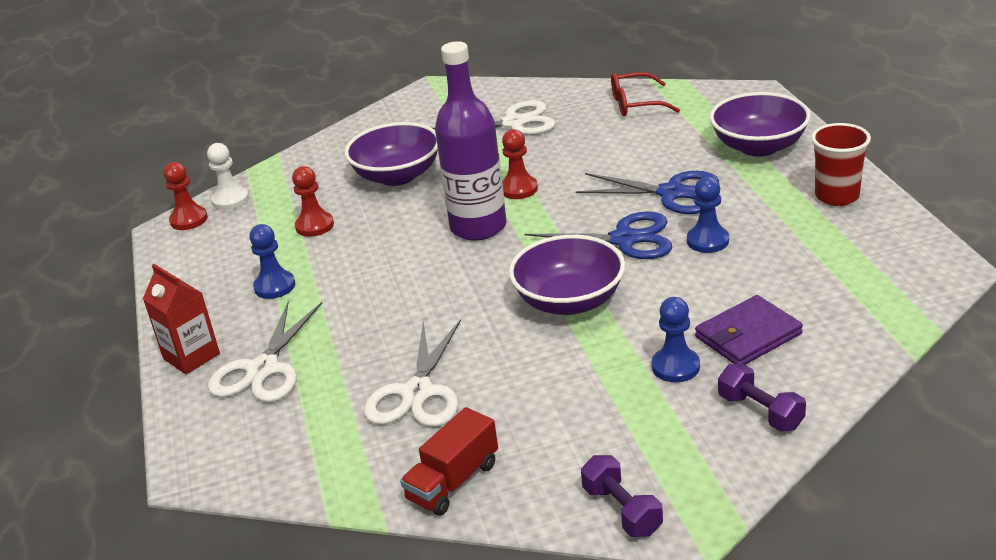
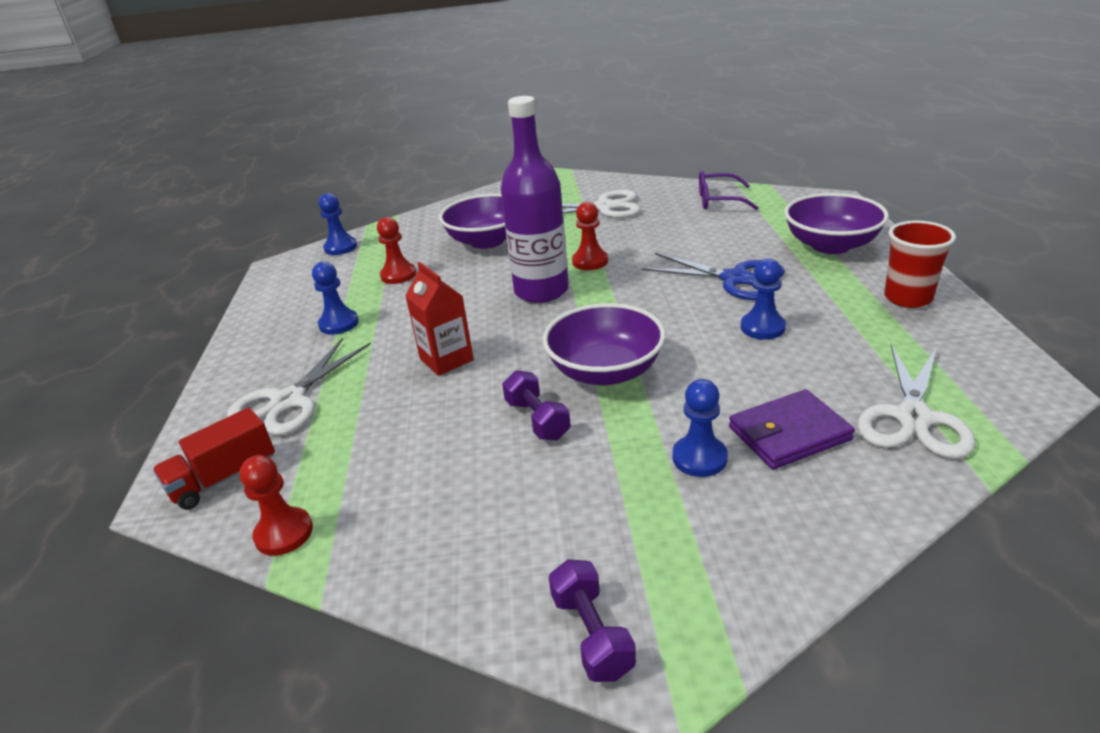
camera: 10 degrees right, 0 degrees up
(189, 220) = (299, 260): red pawn -> red pawn (284, 533)
(191, 356) = (234, 379): red carton -> red carton (446, 359)
(230, 200) = (340, 247): white pawn -> blue pawn
(417, 393) = (420, 447): white scissors -> white scissors (913, 418)
(453, 481) = (414, 558): red truck -> red truck (223, 478)
(624, 240) = (677, 317): blue scissors -> none
(636, 104) = (719, 200): red glasses -> purple glasses
(760, 412) = (789, 529): purple dumbbell -> purple dumbbell (537, 420)

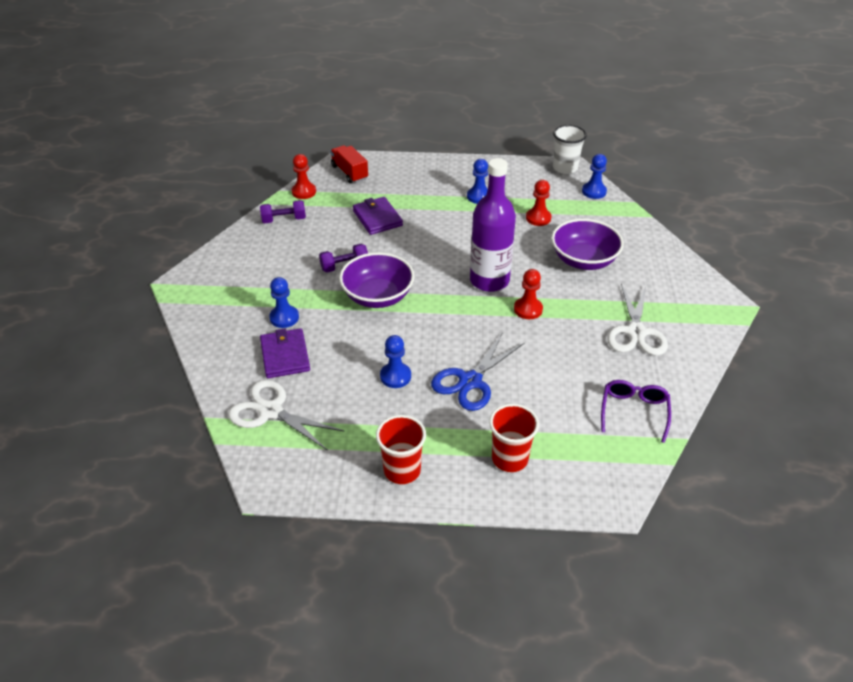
camera: 95 degrees right, 10 degrees up
(278, 270) = (565, 168): none -> white cup
(288, 401) = (403, 185): white scissors -> none
(392, 411) = (377, 218): none -> purple wallet
(446, 359) = (419, 237): red carton -> none
(592, 634) = (204, 268): purple dumbbell -> purple dumbbell (284, 220)
(830, 245) = (509, 458): purple bowl -> red cup

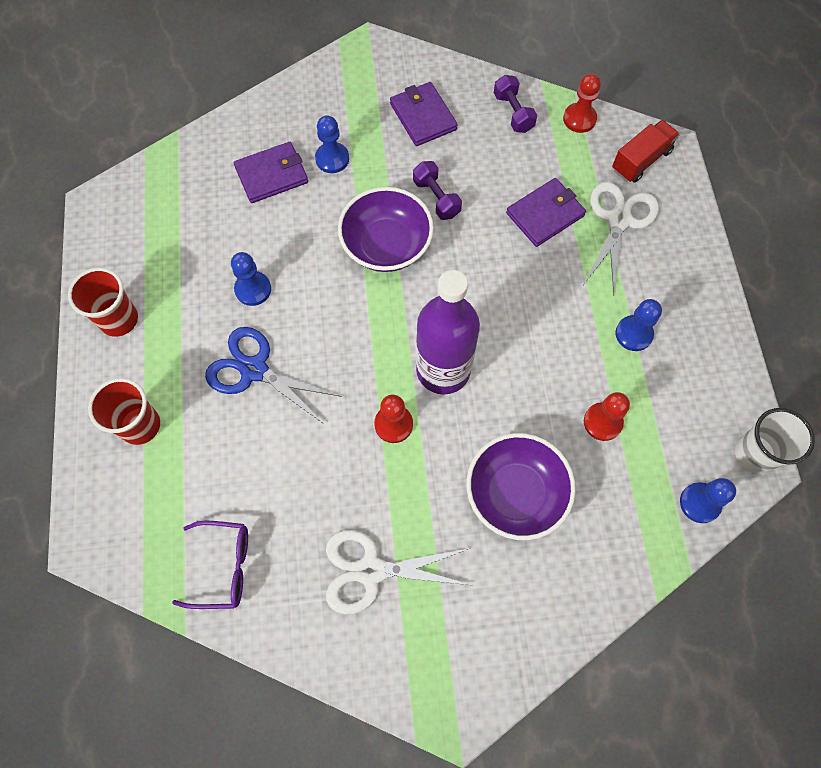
camera: 80 degrees right, 25 degrees up
(266, 264) = (423, 116): none -> purple wallet
(271, 411) = (190, 183): white scissors -> white scissors (619, 220)

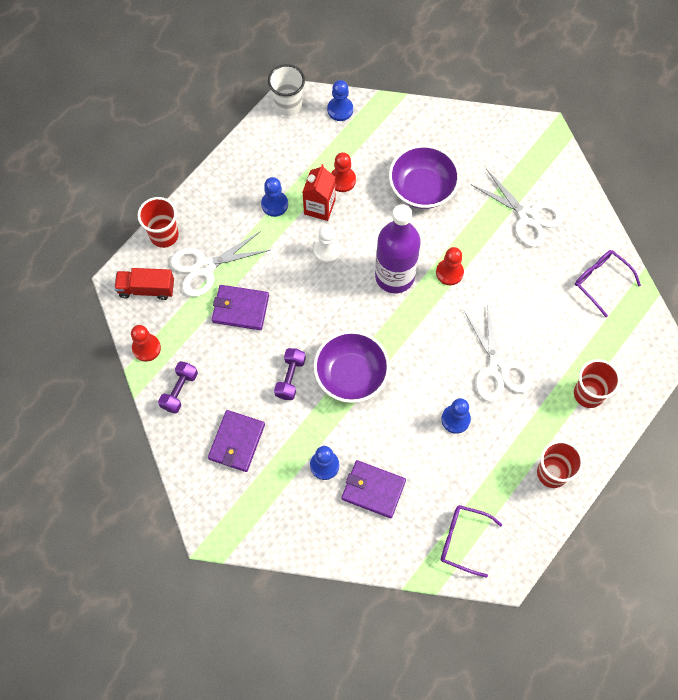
camera: 135 degrees left, 0 degrees up
(156, 201) = (463, 540): none -> purple glasses
(254, 370) = (497, 369): blue scissors -> white scissors
(533, 335) = (327, 250): none -> white pawn
(591, 372) = (319, 207): none -> red carton
(688, 215) = (164, 235): none -> red cup

